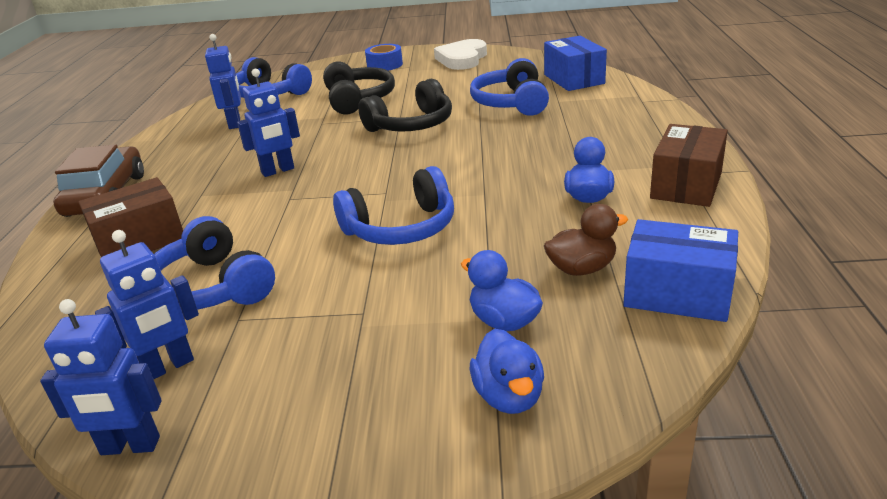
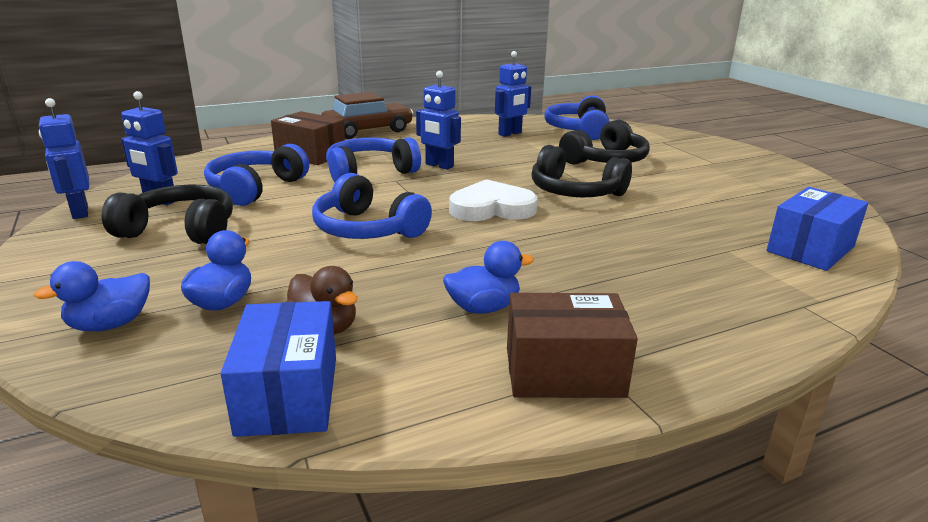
camera: 60 degrees right, 5 degrees down
(293, 348) = (180, 230): none -> black headphones
(385, 65) = (702, 152): blue tape -> none
(462, 59) = (774, 180): white heart -> white heart (492, 208)
(511, 103) = (686, 226): blue headphones -> blue headphones (370, 172)

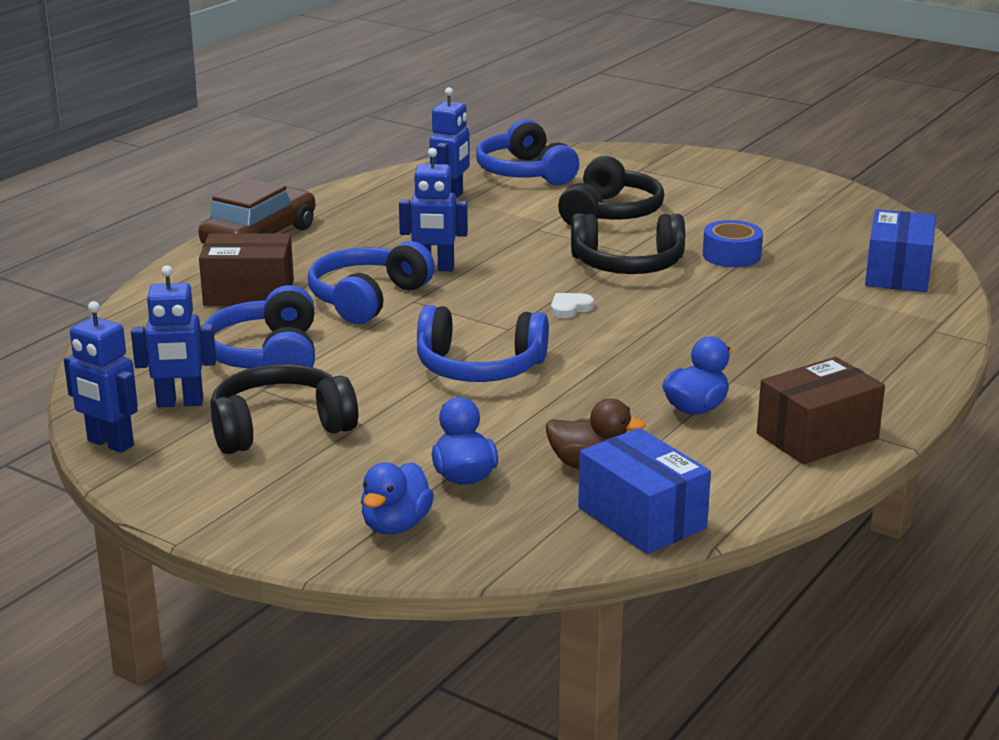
camera: 30 degrees left, 0 degrees up
(492, 208) = (570, 308): white heart -> white heart, size x0.46
(667, 203) = (731, 255): none -> blue tape

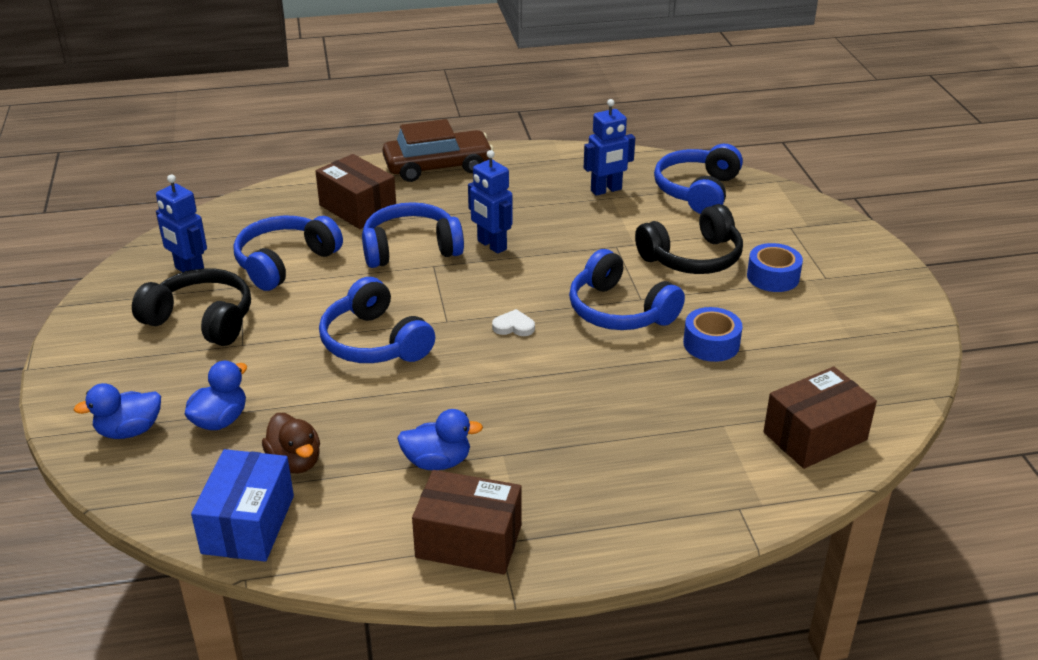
camera: 45 degrees right, 10 degrees up
(110, 444) = (115, 280): blue robot -> none
(627, 265) = (619, 311): black headphones -> blue headphones
(690, 201) = (773, 277): none -> blue tape
(897, 273) = (815, 436): blue box -> brown box

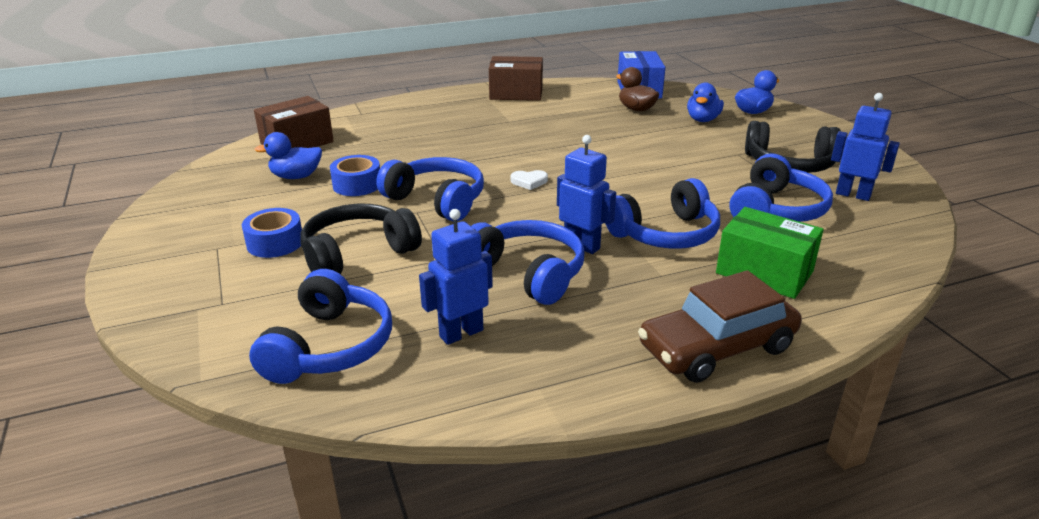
camera: 170 degrees right, 5 degrees down
(357, 208) = (764, 272): brown box -> green box
(374, 342) = (637, 163): blue headphones -> blue headphones (528, 273)
(437, 462) = (549, 115): blue duck -> blue duck (296, 176)

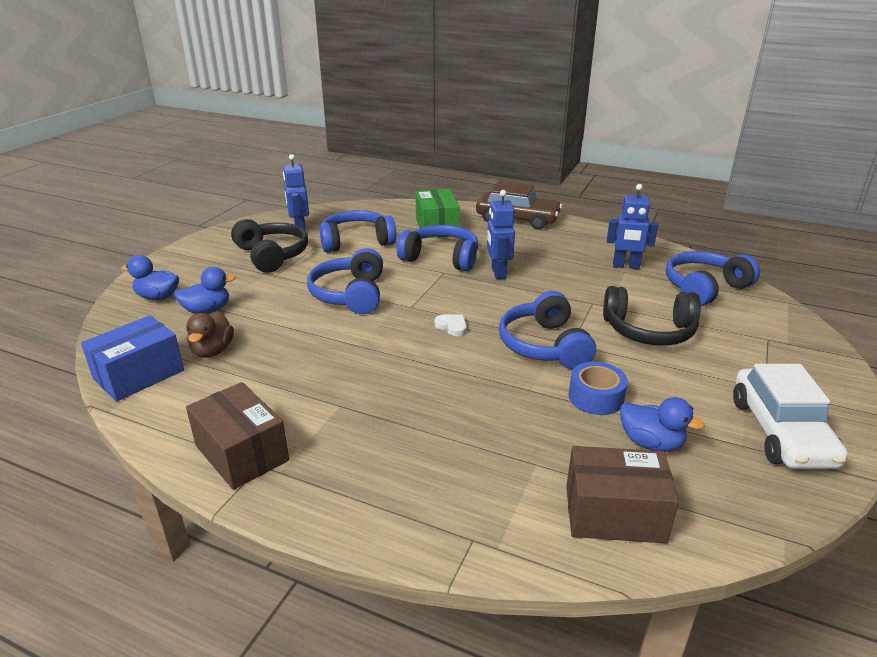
camera: 135 degrees left, 0 degrees up
(198, 219) = (781, 432): none -> white car
(275, 243) = (710, 369): blue tape -> none
(528, 273) = (552, 274): blue headphones -> blue headphones (350, 294)

